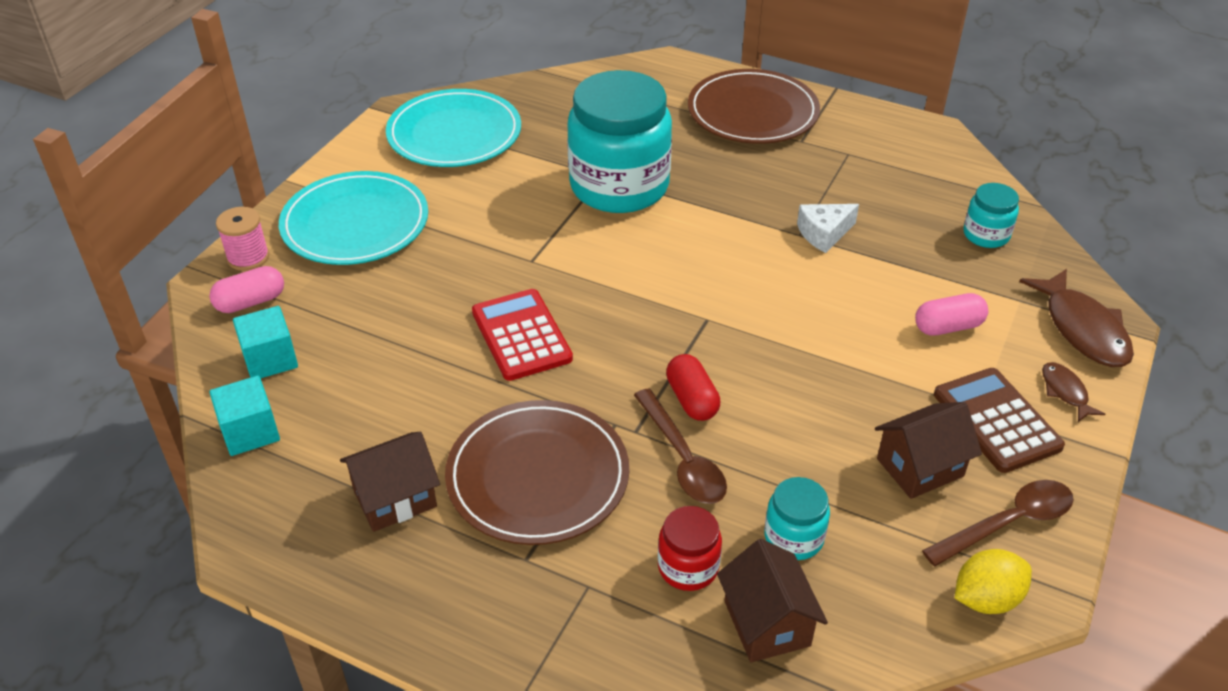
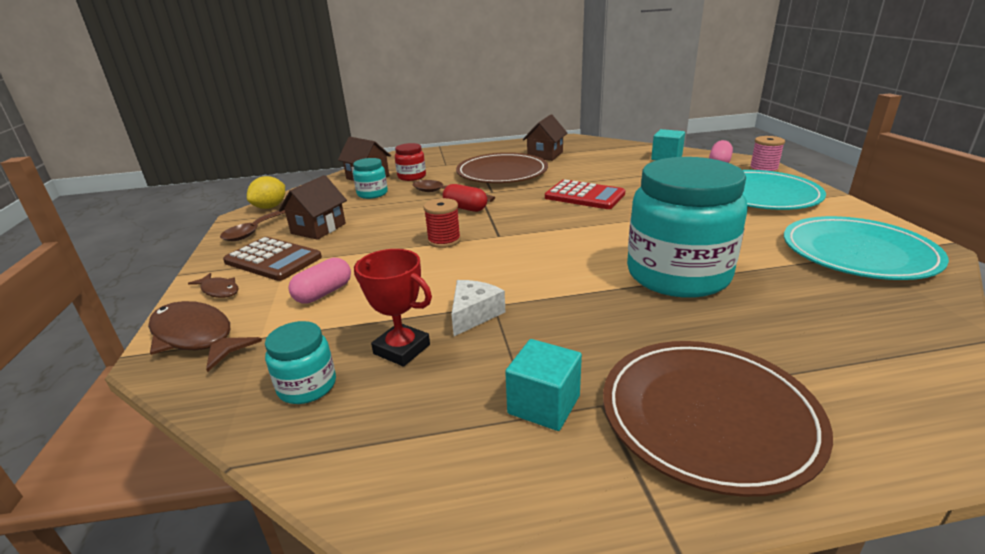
camera: 145 degrees right, 15 degrees down
(250, 432) = (626, 147): turquoise cube -> turquoise cube (544, 405)
(774, 344) = (444, 240): none -> red spool
(902, 231) = (402, 349): none -> red trophy

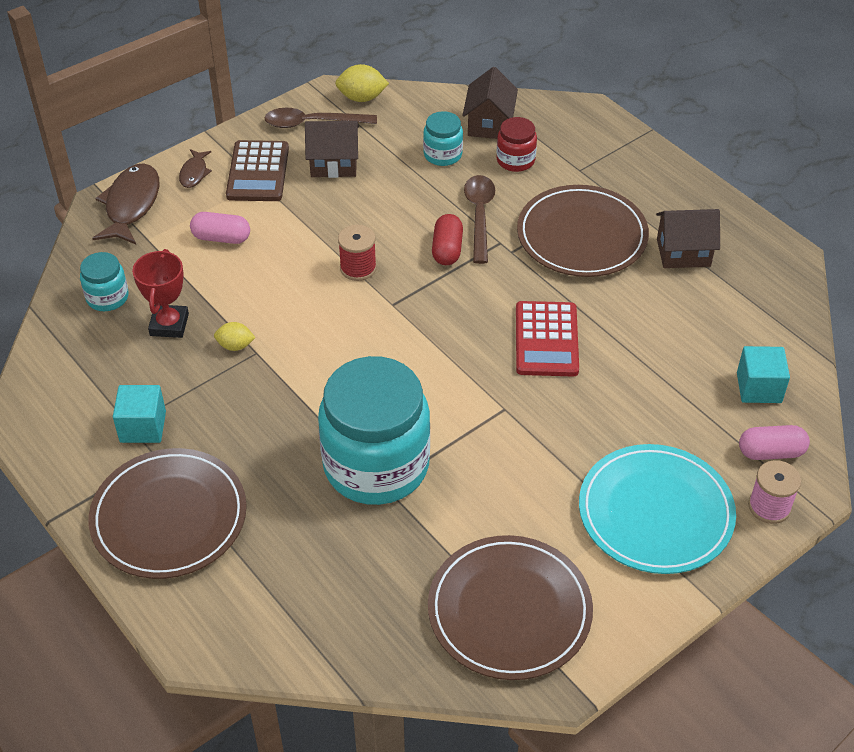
camera: 60 degrees right, 20 degrees up
(474, 314) = (235, 346): white cheese -> yellow lemon
(858, 253) = (509, 610): turquoise plate -> brown plate

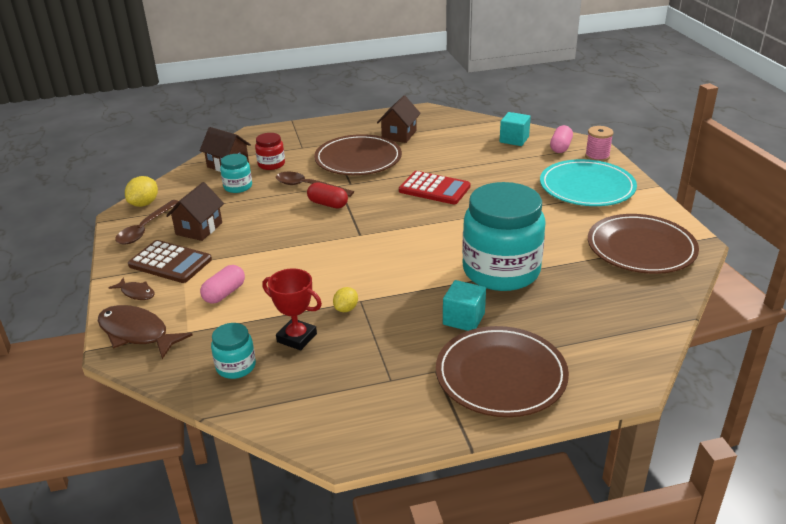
camera: 65 degrees left, 15 degrees down
(143, 426) = (398, 372): turquoise cube -> turquoise cube (463, 319)
(358, 268) = (314, 240): red spool -> none

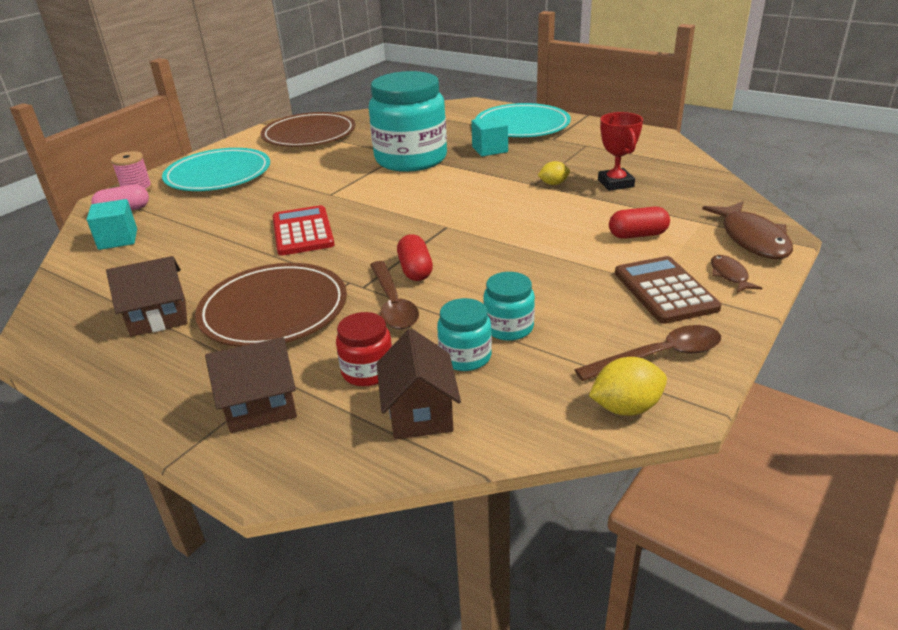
camera: 130 degrees left, 0 degrees up
(199, 229) = (590, 317): brown house -> brown house (261, 407)
(224, 293) = (637, 235): pink capsule -> red capsule
(236, 366) = (682, 186): turquoise jar -> turquoise jar (508, 327)
(501, 375) = (522, 125): brown plate -> turquoise plate

